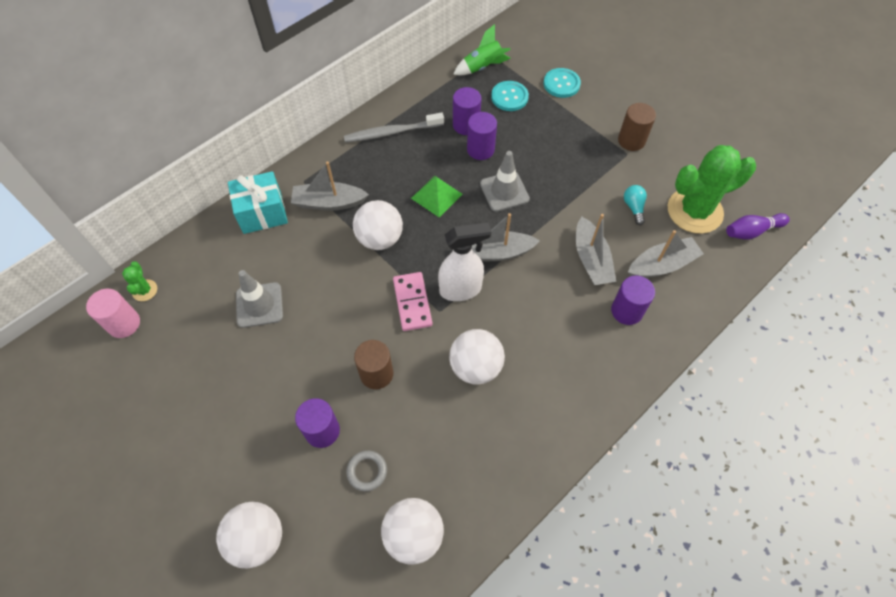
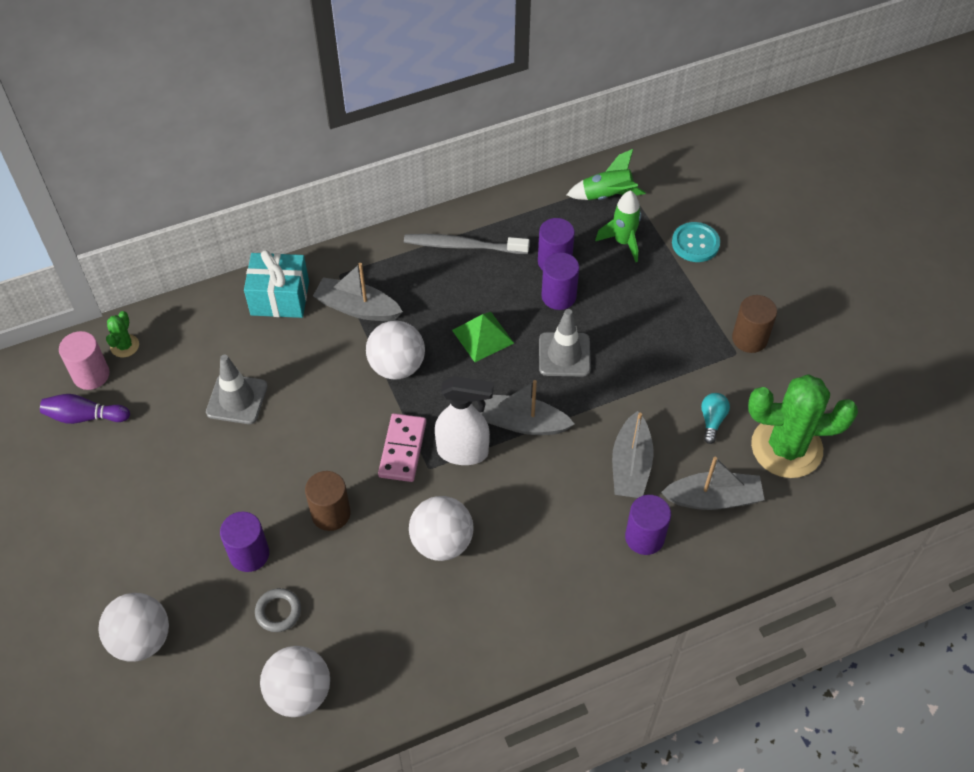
camera: 20 degrees right, 5 degrees down
(509, 97) = (623, 242): turquoise button -> green rocket
(751, 231) = (846, 494): purple bowling pin -> purple bowling pin (85, 416)

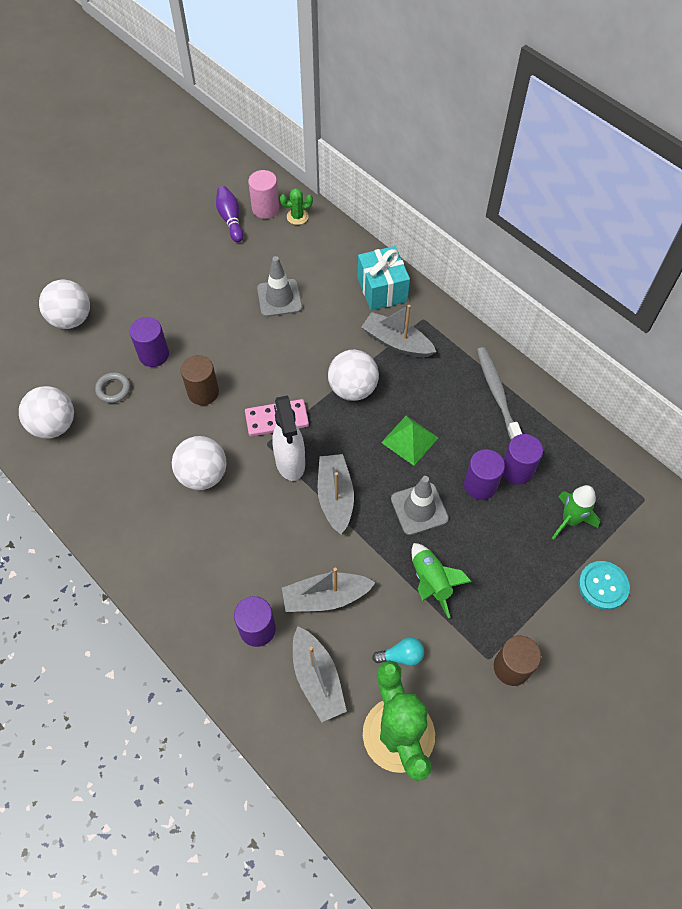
camera: 70 degrees right, 5 degrees up
(357, 308) = (396, 342): grey boat -> grey boat turned 60 degrees counterclockwise
(607, 196) = (617, 491): green rocket -> green rocket (431, 582)

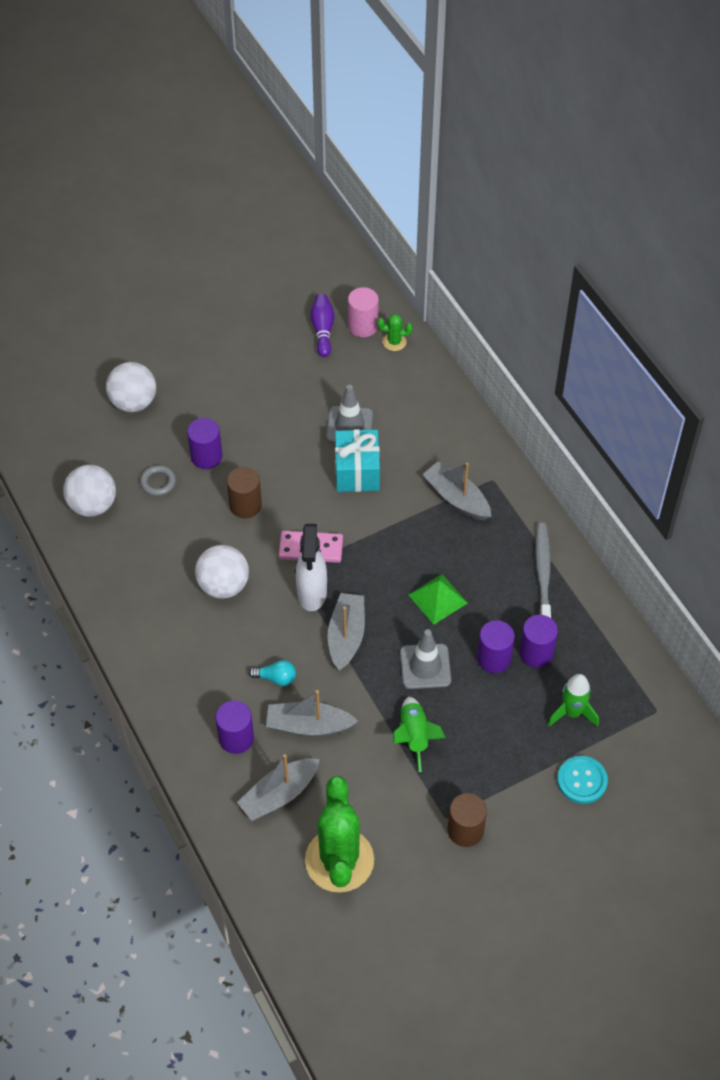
camera: 15 degrees right, 5 degrees down
(317, 678) = (279, 795): grey boat -> grey boat turned 60 degrees clockwise
(353, 389) = (396, 535): white ball -> none
(382, 289) = (459, 440): turquoise gift -> turquoise gift (357, 471)
(401, 656) = (364, 794): turquoise light bulb -> turquoise light bulb (276, 678)

